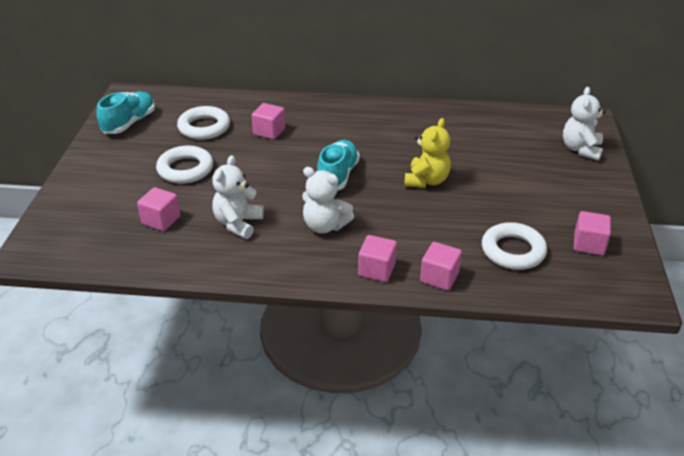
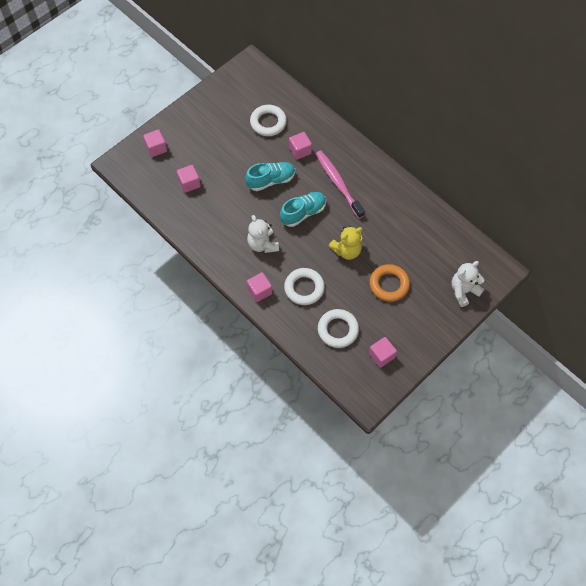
camera: 40 degrees right, 25 degrees up
(129, 123) = (232, 91): turquoise shoe -> turquoise shoe (271, 180)
(185, 169) = (230, 152): white ring -> white ring (304, 288)
(238, 224) = (223, 212): white teddy bear -> none
(345, 136) = (338, 183): none -> pink toothbrush
(439, 277) = (284, 318): pink cube -> pink cube (156, 148)
(507, 183) = (389, 284): none -> orange ring

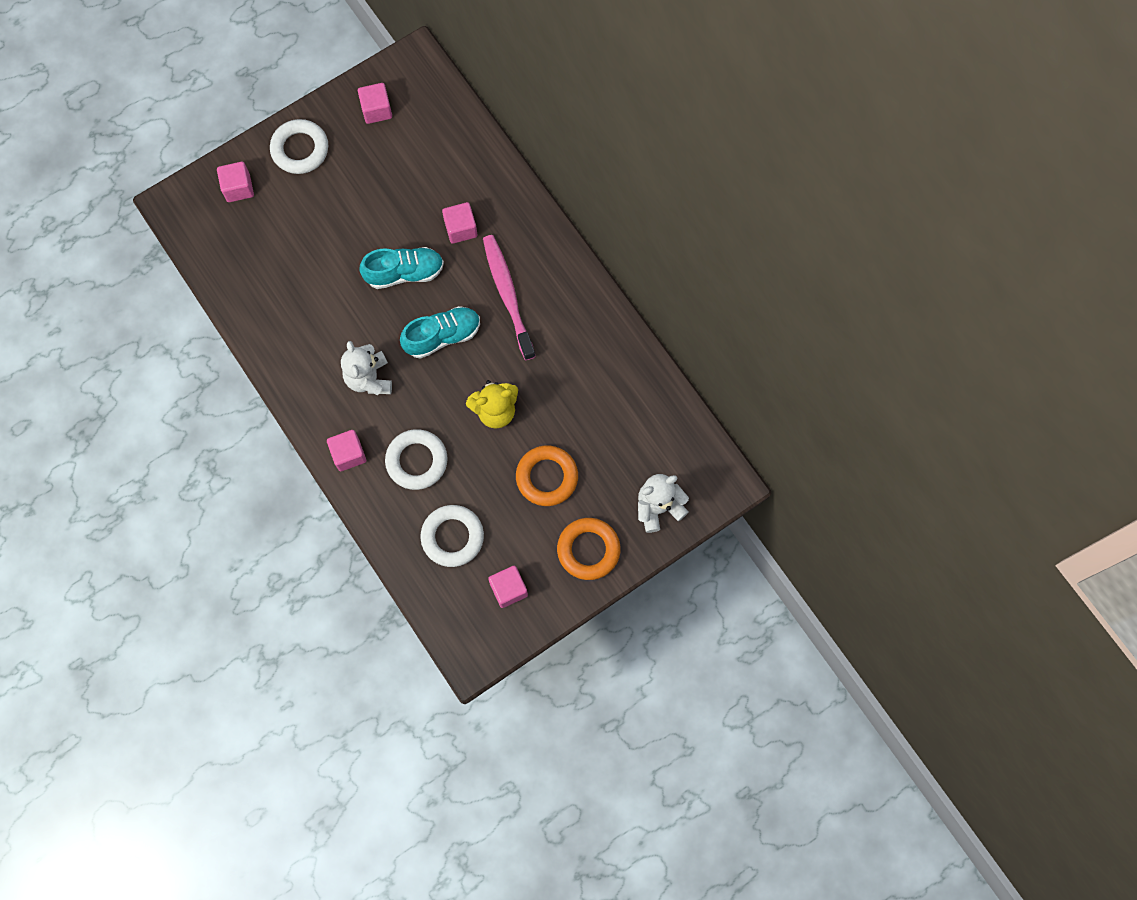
camera: 10 degrees right, 10 degrees up
(189, 183) = (278, 257): pink cube -> pink cube (376, 110)
(268, 122) = (421, 171): white ring -> white ring (300, 149)
(426, 323) = (588, 550): none -> orange ring

